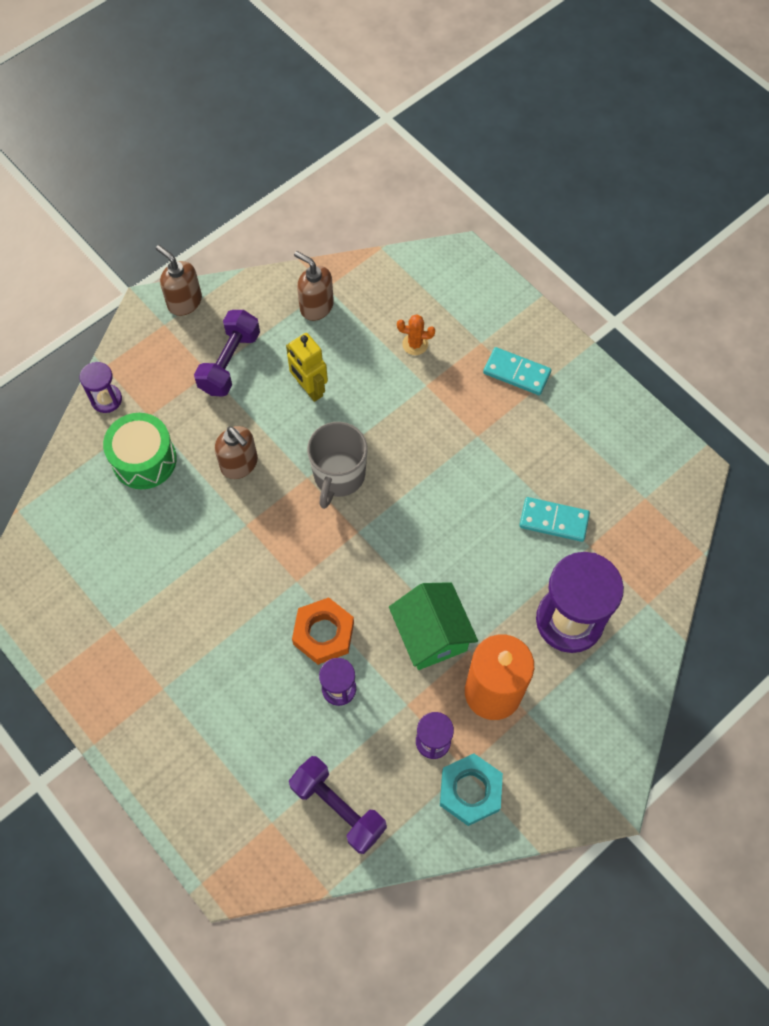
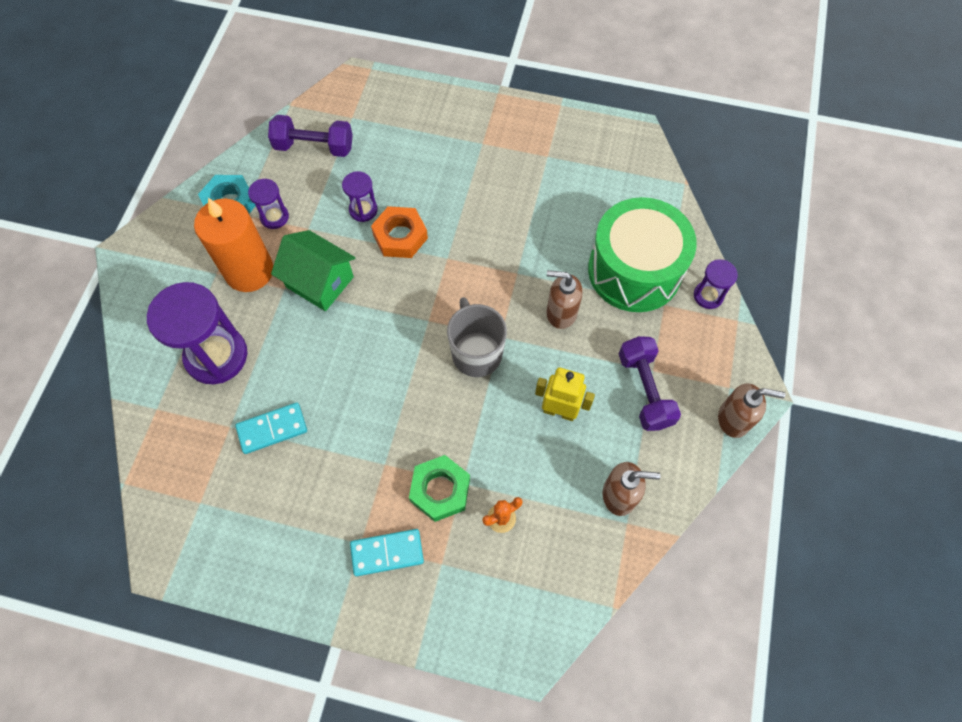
camera: 145 degrees right, 0 degrees up
(144, 460) = (634, 270): green drum -> green drum, size x1.56
(447, 390) = (440, 490): none -> green nut

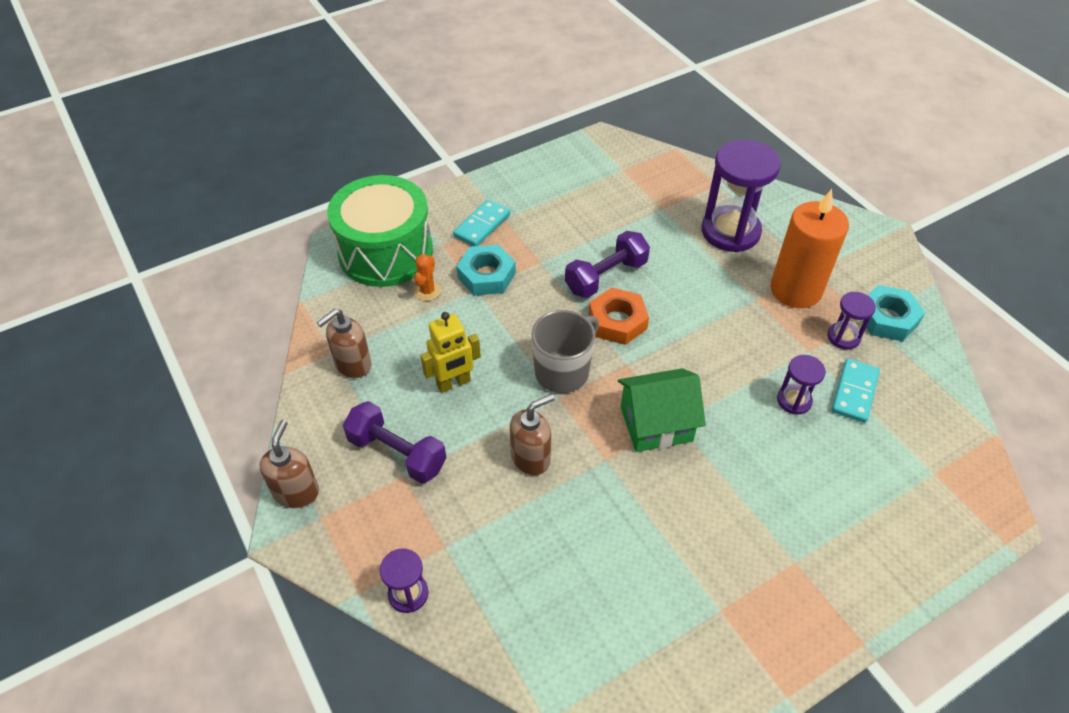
camera: 135 degrees right, 15 degrees down
(272, 429) = (636, 226): turquoise domino -> turquoise domino (854, 392)
(314, 147) = (913, 416): purple dumbbell -> purple dumbbell (606, 277)
(320, 282) = (740, 323): green house -> green house (656, 424)
(400, 236) = (736, 405): orange nut -> orange nut (617, 321)
(440, 490) = (486, 275): green nut -> turquoise nut
(476, 353) = (563, 371): grey mug -> grey mug turned 75 degrees counterclockwise
(634, 270) = (504, 556): green drum -> green drum (385, 252)
(734, 419) = (296, 492): brown soap dispenser -> brown soap dispenser turned 135 degrees clockwise

